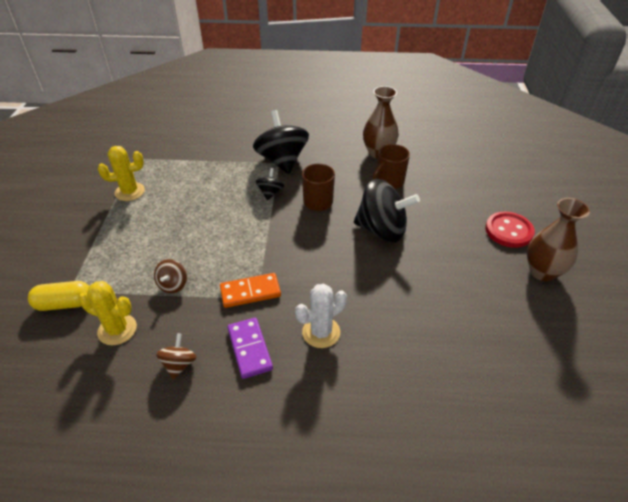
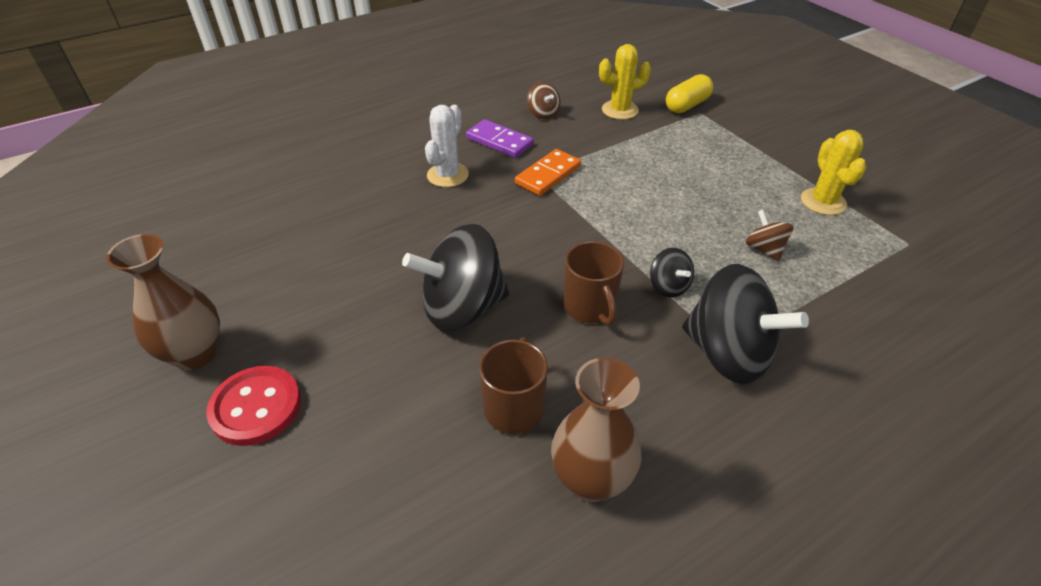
camera: 145 degrees right, 0 degrees up
(130, 192) = (823, 202): yellow cactus -> yellow cactus turned 45 degrees counterclockwise
(173, 285) = (625, 150): brown spinning top -> brown spinning top (764, 249)

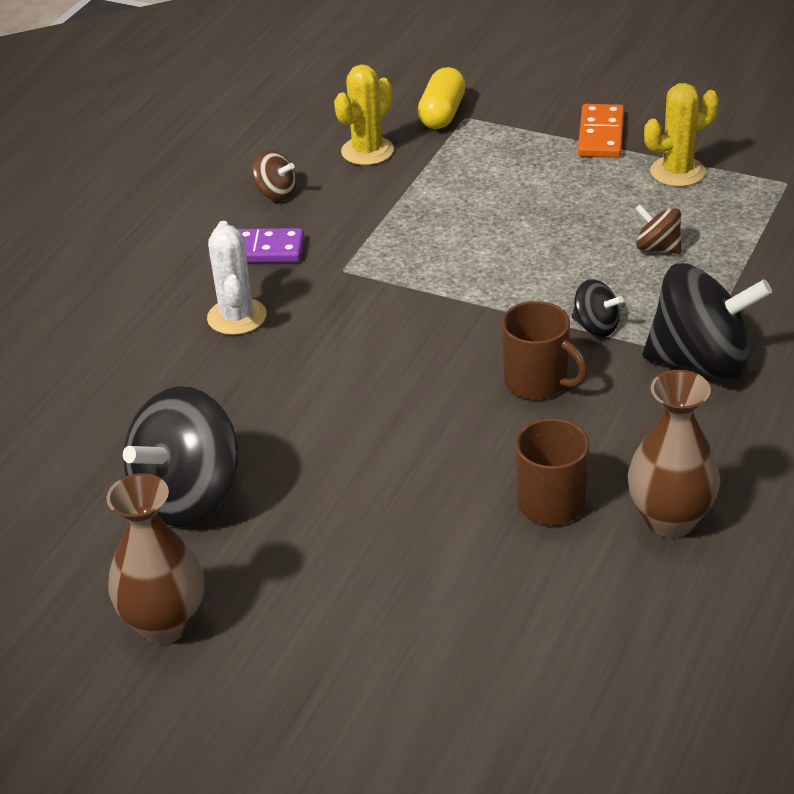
camera: 30 degrees left, 5 degrees down
(256, 407) = (294, 630): red button -> none
(462, 308) = (408, 443): black spinning top -> black spinning top (188, 496)
(548, 175) = (358, 266): orange domino -> orange domino (601, 135)
(823, 202) = (677, 172): yellow cactus -> yellow cactus turned 75 degrees counterclockwise

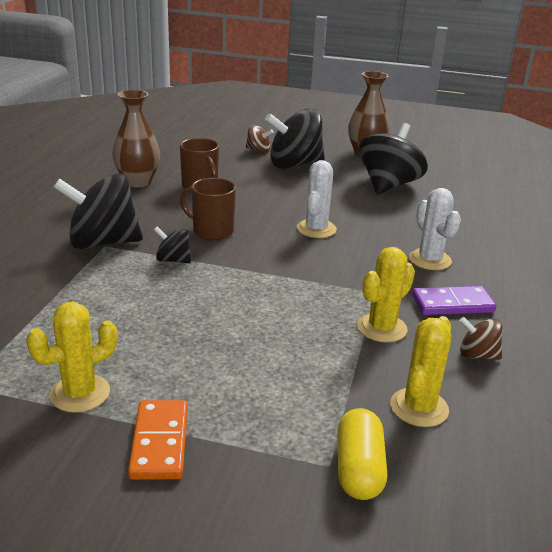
camera: 165 degrees right, 10 degrees down
(345, 576) = (294, 165): none -> black spinning top
(359, 224) = (382, 328): none -> yellow cactus
(373, 382) = (316, 229): none -> white cactus
(657, 248) = (117, 315): brown spinning top -> brown spinning top (258, 151)

